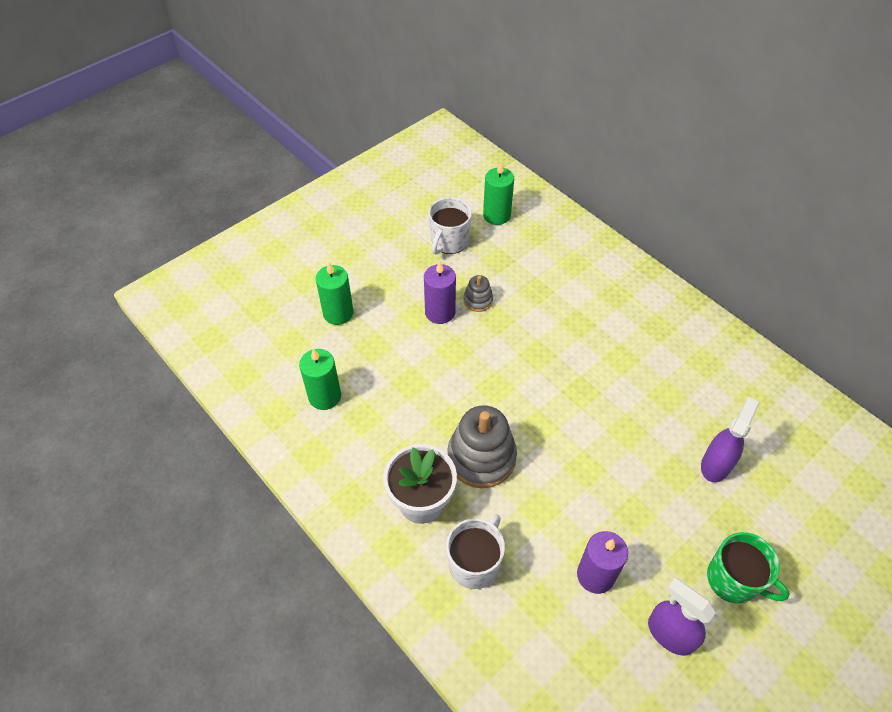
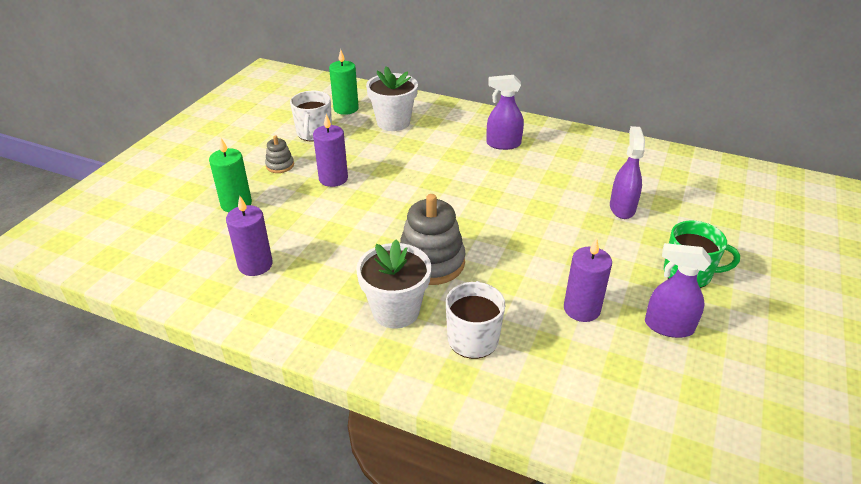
camera: 25 degrees left, 15 degrees down
(325, 396) = (255, 265): green candle -> purple candle
(478, 300) = (362, 163): grey stacking toy -> grey stacking toy (280, 165)
(536, 252) = (393, 122): none -> white flower pot
(637, 325) = (503, 144): none -> purple spray bottle

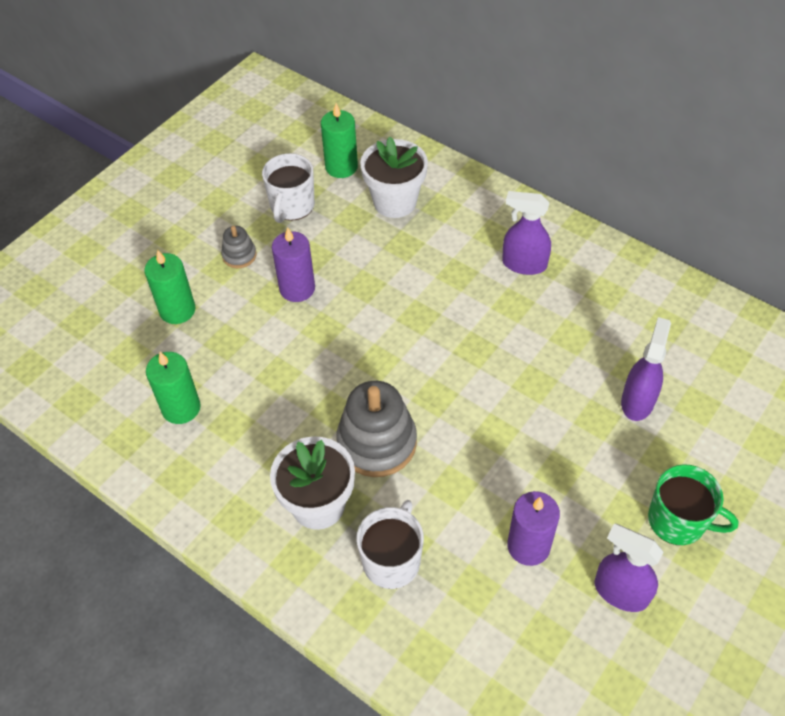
camera: 15 degrees right, 15 degrees up
(255, 265) = (181, 408): purple candle -> green candle

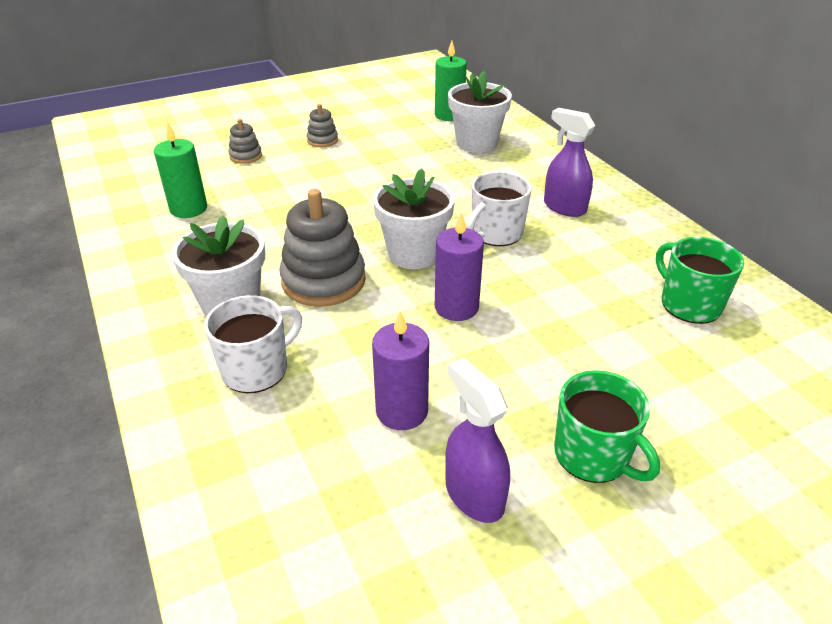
camera: 25 degrees right, 15 degrees down
(177, 310) = (246, 156): green candle -> grey stacking toy
(292, 206) = (389, 125): white mug -> white mug (496, 233)
(297, 288) = (349, 169): purple candle -> purple candle (456, 307)
(431, 377) = (414, 254): none -> white flower pot
(637, 401) = (613, 336): purple spray bottle -> none
(675, 342) = (689, 304): none -> green mug

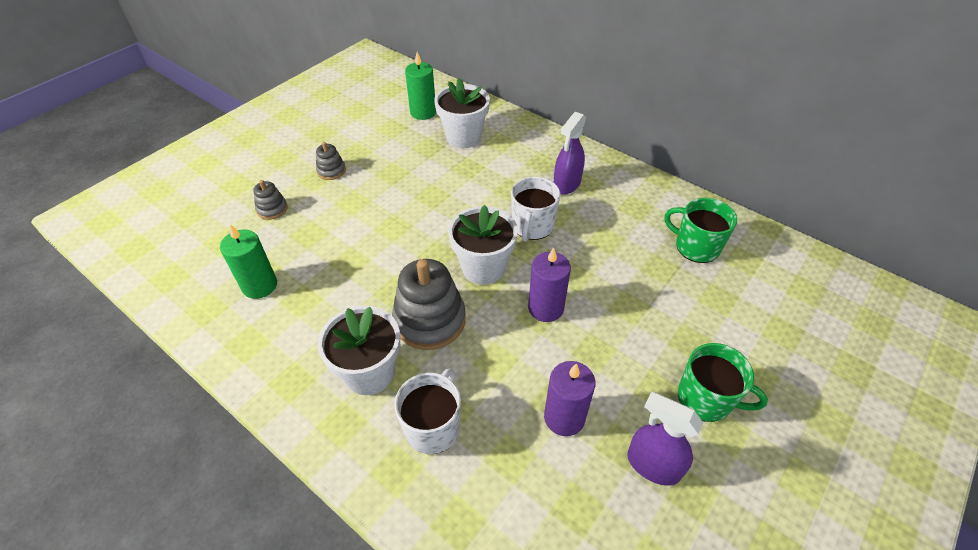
camera: 25 degrees left, 10 degrees up
(564, 207) = (566, 184): purple spray bottle -> purple spray bottle turned 75 degrees counterclockwise

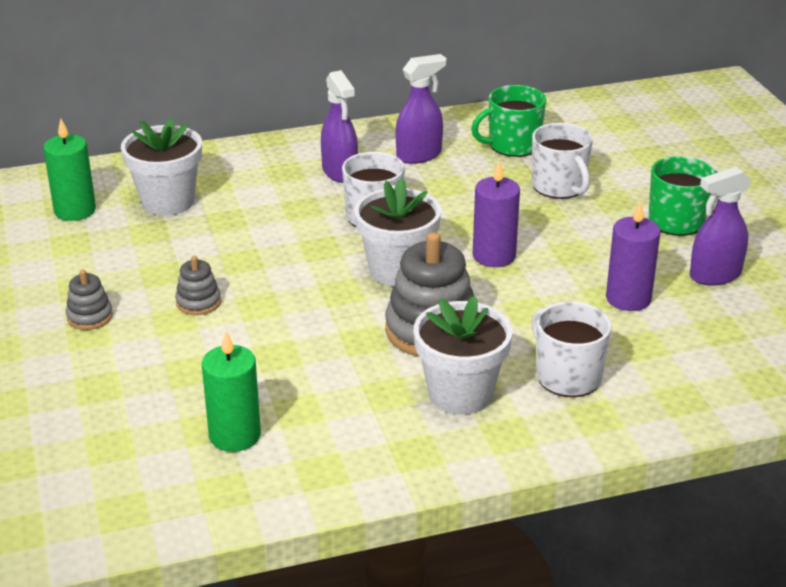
camera: 55 degrees left, 15 degrees down
(272, 209) = (101, 386): grey stacking toy -> grey stacking toy (198, 302)
(627, 208) = (419, 155): none -> purple spray bottle
(672, 299) = (559, 186): none -> white mug

